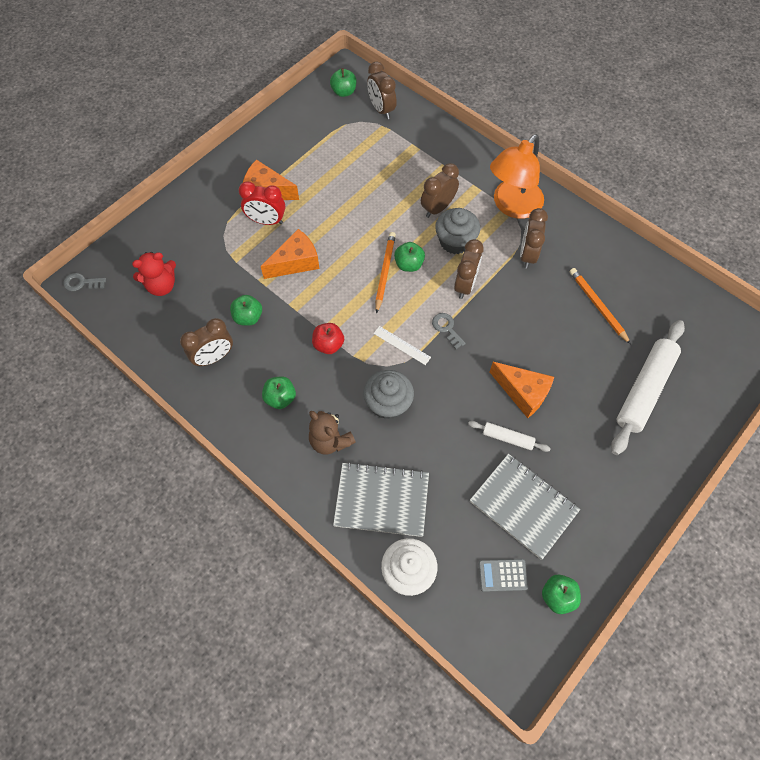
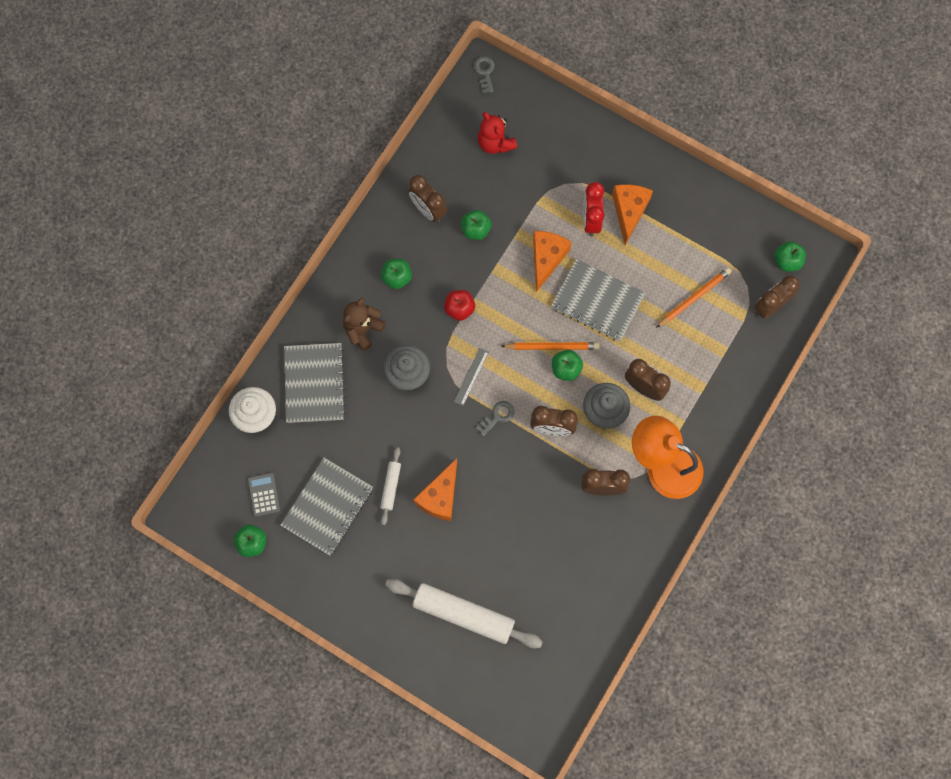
camera: 80 degrees right, 10 degrees up
(295, 262) = (546, 259): orange cheese -> orange cheese turned 120 degrees counterclockwise
(348, 229) = (597, 301): none -> grey notebook
(402, 345) = (471, 376): white ruler -> grey ruler
(597, 306) = (552, 564): orange pencil -> orange pencil (694, 298)

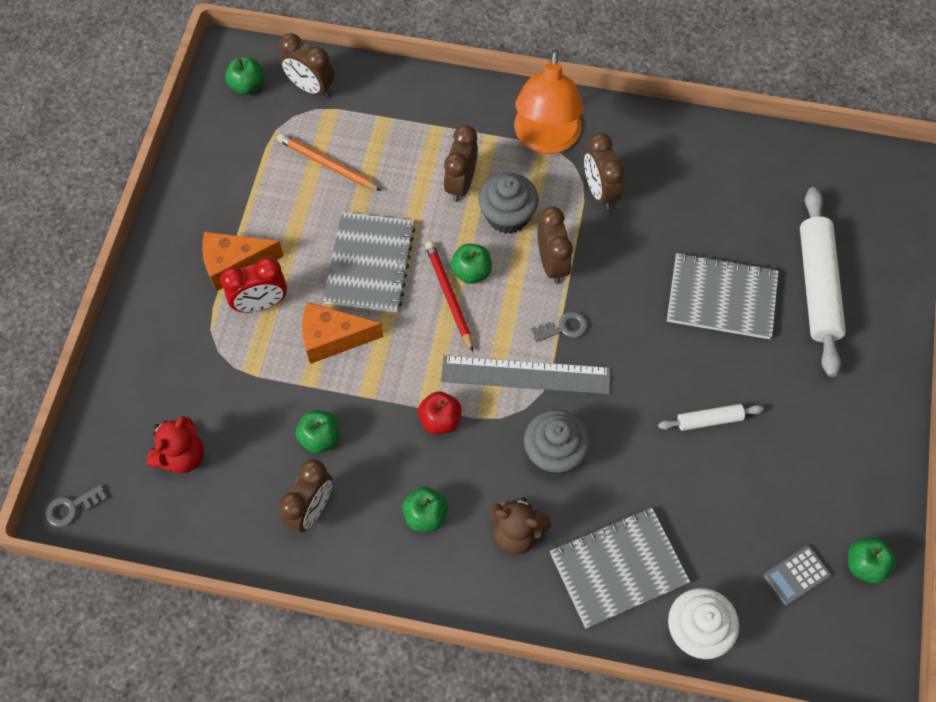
camera: 110 degrees left, 10 degrees down
(327, 507) = (772, 487): grey notebook -> grey notebook (721, 298)
(440, 496) = (693, 359): orange cheese -> none
(471, 376) = (525, 375): grey ruler -> grey ruler, size x2.01
(498, 416) = (564, 327): grey key -> grey key turned 135 degrees clockwise
(552, 347) = (449, 296): orange pencil -> red pencil

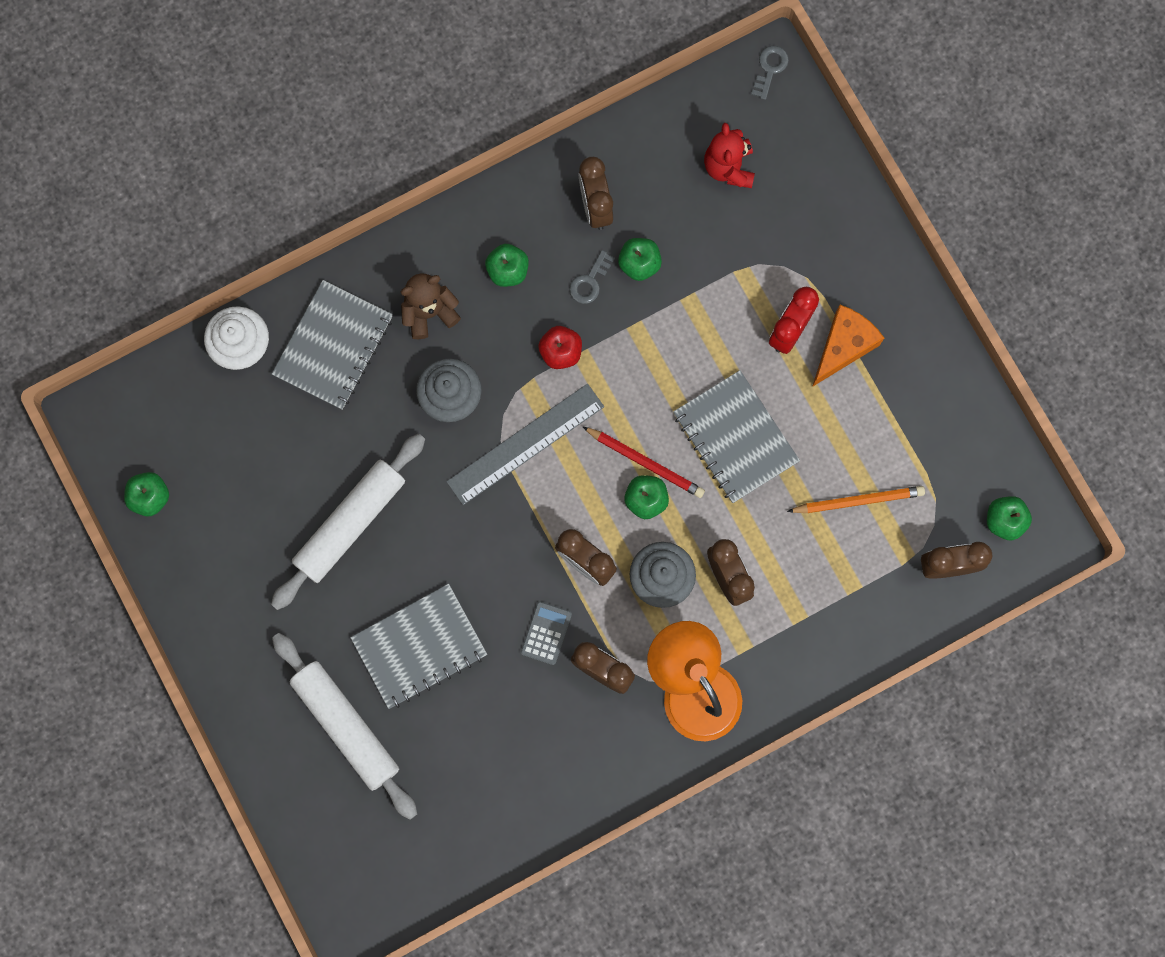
camera: 140 degrees right, 15 degrees up
(333, 338) = (704, 349): orange cheese -> none
(564, 327) = (528, 511): grey key -> grey key (589, 281)
(709, 420) = (350, 523): white rolling pin -> white rolling pin, size x2.05
(796, 575) = (196, 447): grey calculator -> grey calculator (546, 633)

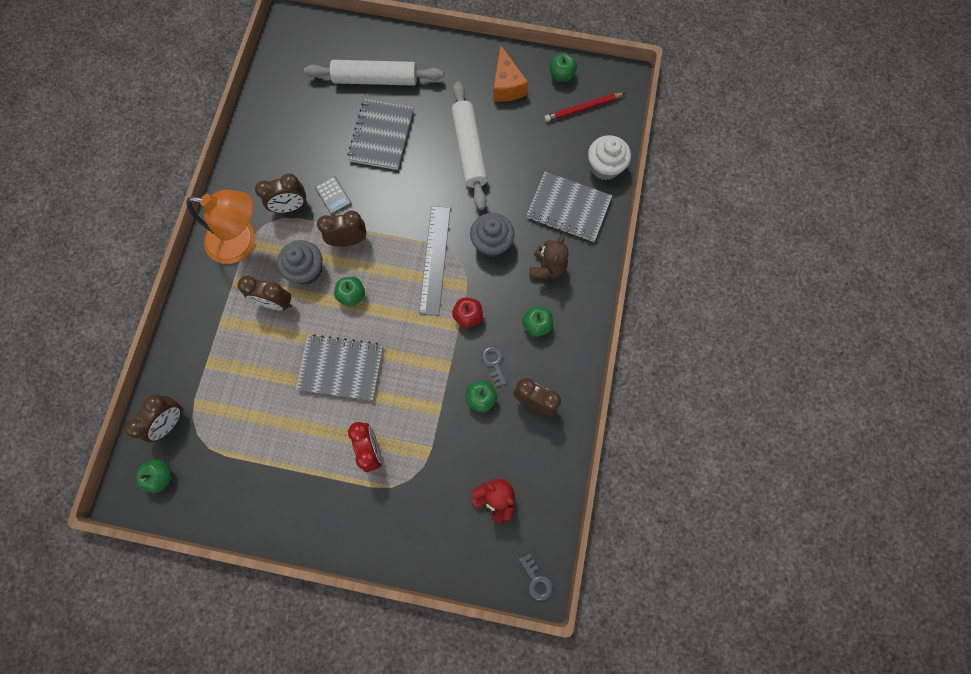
camera: 130 degrees right, 5 degrees down
(333, 346) = (568, 208): grey notebook -> grey notebook turned 45 degrees counterclockwise
(645, 462) = (371, 311): red pencil -> red pencil (583, 108)
(843, 346) = (335, 472): orange cheese -> orange cheese (506, 85)
(858, 501) = (248, 404): orange pencil -> none

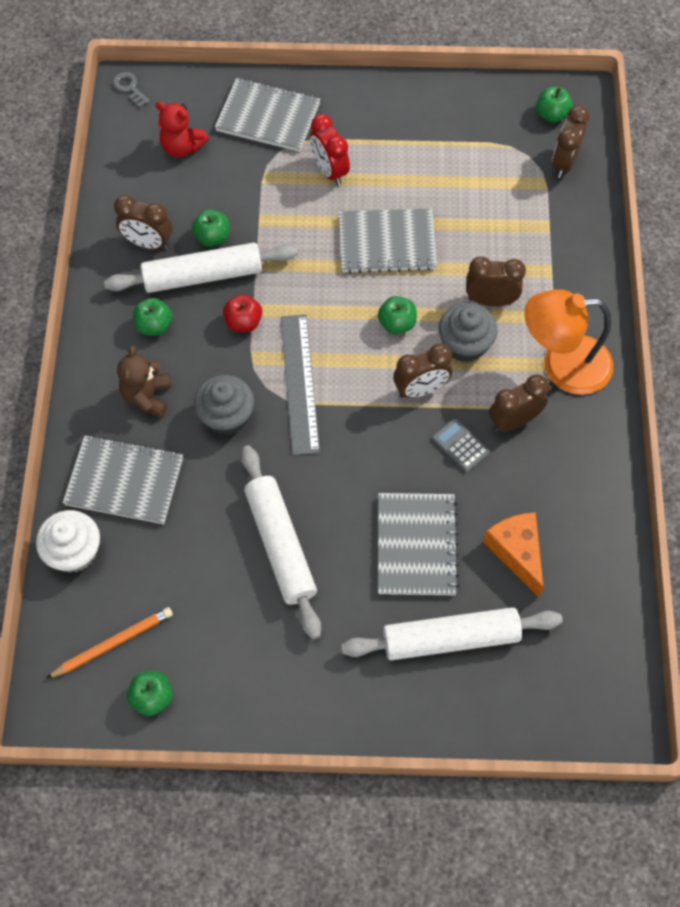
camera: 170 degrees right, 10 degrees down
(413, 520) = (268, 117): none -> grey notebook
(494, 363) = (202, 276): grey key -> white rolling pin
(506, 85) = (239, 663): orange cheese -> orange cheese (516, 552)
(583, 108) = (113, 643): red pencil -> orange pencil

